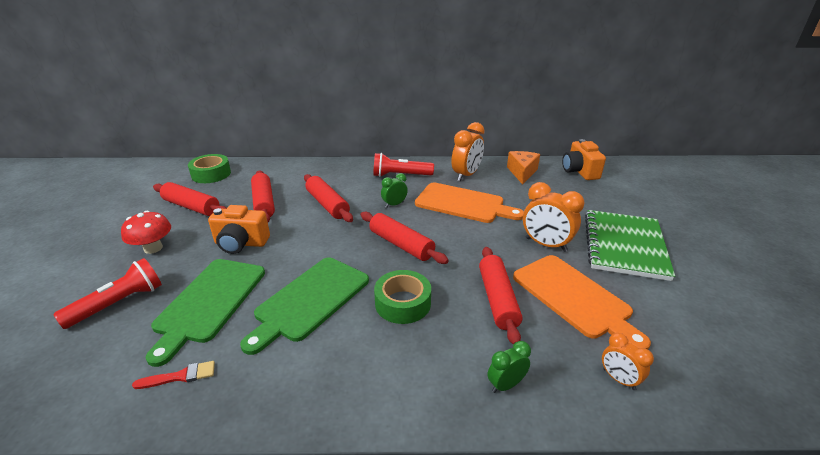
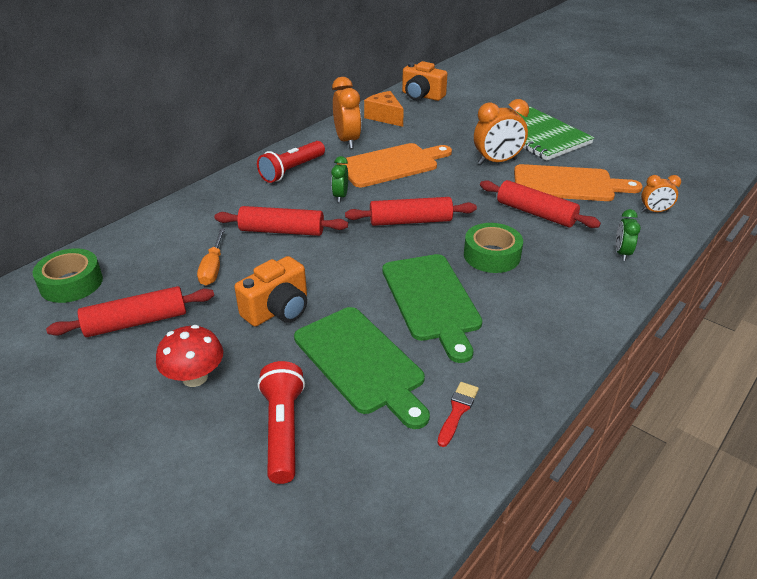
camera: 50 degrees left, 5 degrees up
(263, 203) = (213, 268): red rolling pin -> orange screwdriver

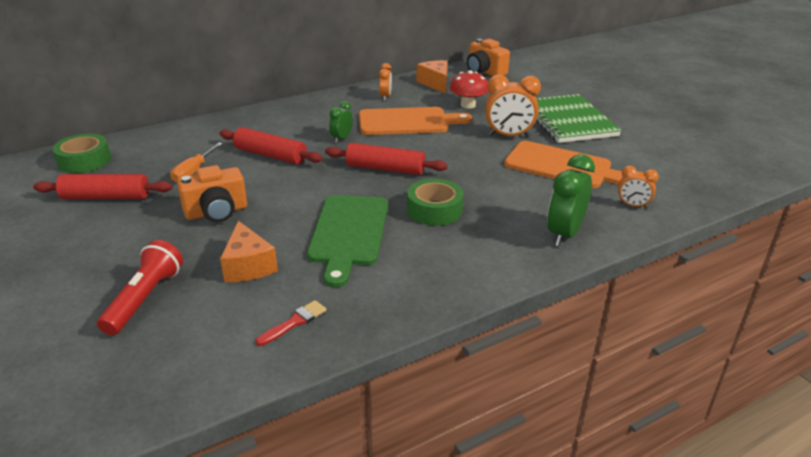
camera: 20 degrees right, 5 degrees down
(195, 377) = (114, 245): red mushroom -> red mushroom (468, 105)
(292, 170) = (318, 112): red flashlight -> none
(347, 141) = (385, 97): orange clock -> orange clock, size x0.57
(361, 362) = (248, 266): green cutting board -> orange cheese
(535, 213) = (508, 184): red rolling pin -> none
(622, 253) = (564, 234): green clock -> green clock, size x1.75

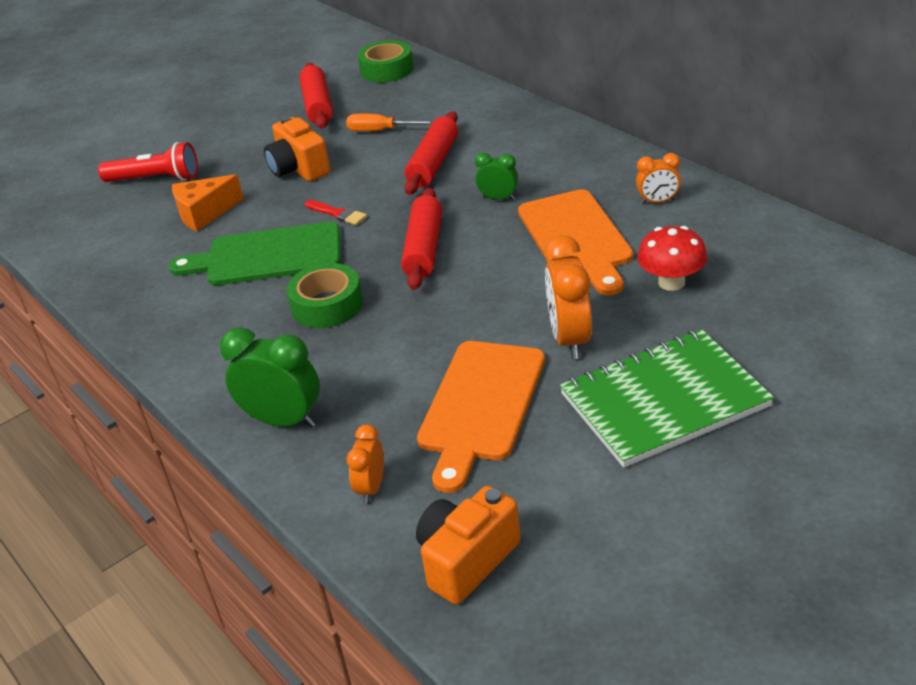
camera: 85 degrees right, 5 degrees up
(294, 322) = (118, 261): red brush -> red brush (338, 214)
(435, 83) = (746, 236): orange cheese -> none
(485, 72) = (844, 278): orange camera -> orange camera (467, 560)

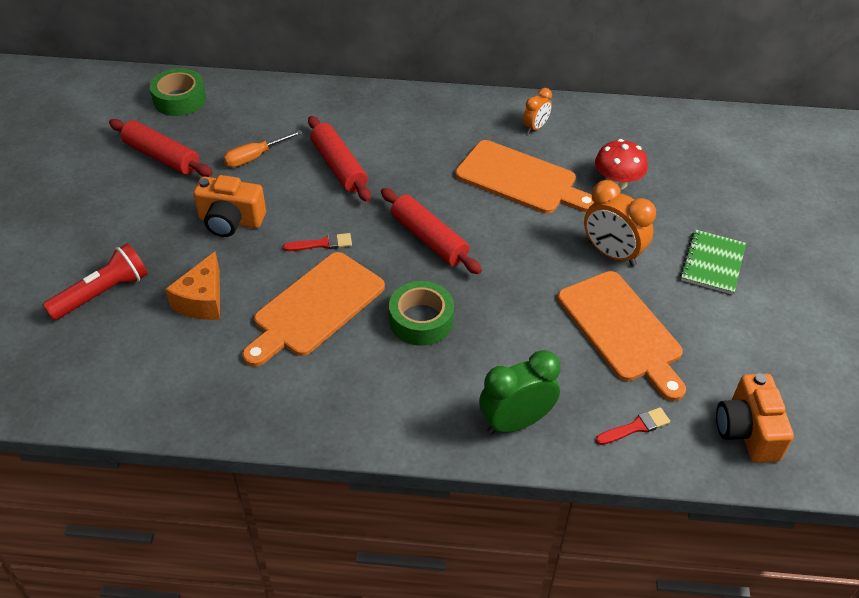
camera: 50 degrees left, 10 degrees up
(267, 256) = (315, 307): green cutting board -> orange cutting board
(371, 488) = (635, 427): orange clock -> red brush
(498, 198) = (427, 173): green clock -> none
(664, 400) = (712, 263): green notebook -> green notebook, size x0.58

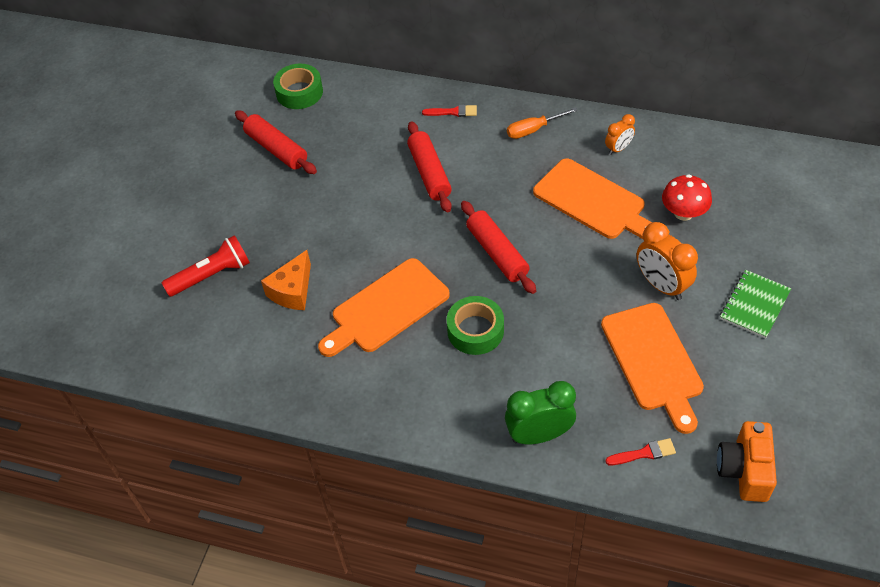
camera: 15 degrees right, 5 degrees up
(231, 221) = (327, 218): orange camera -> none
(255, 157) = (356, 157): orange screwdriver -> orange screwdriver (533, 130)
(322, 244) = (402, 248): red brush -> red brush (453, 112)

